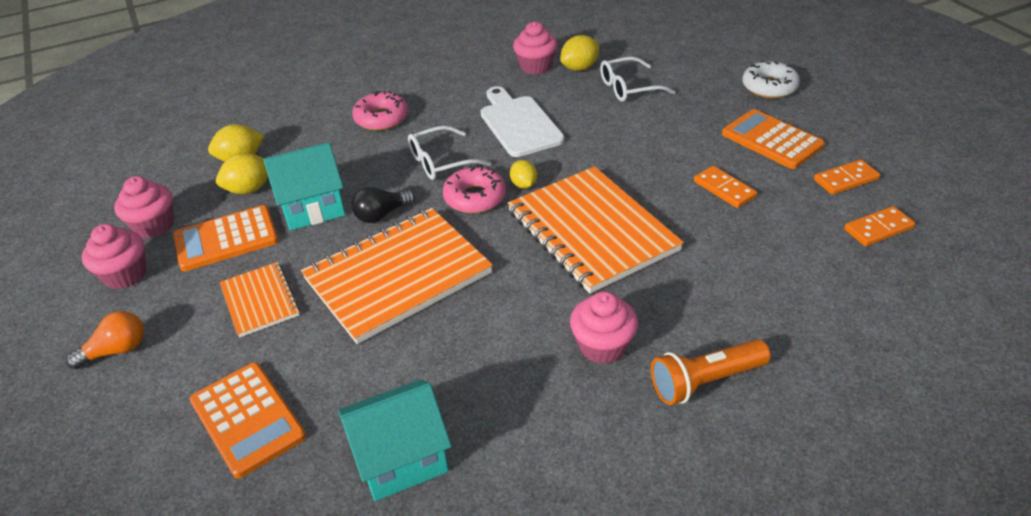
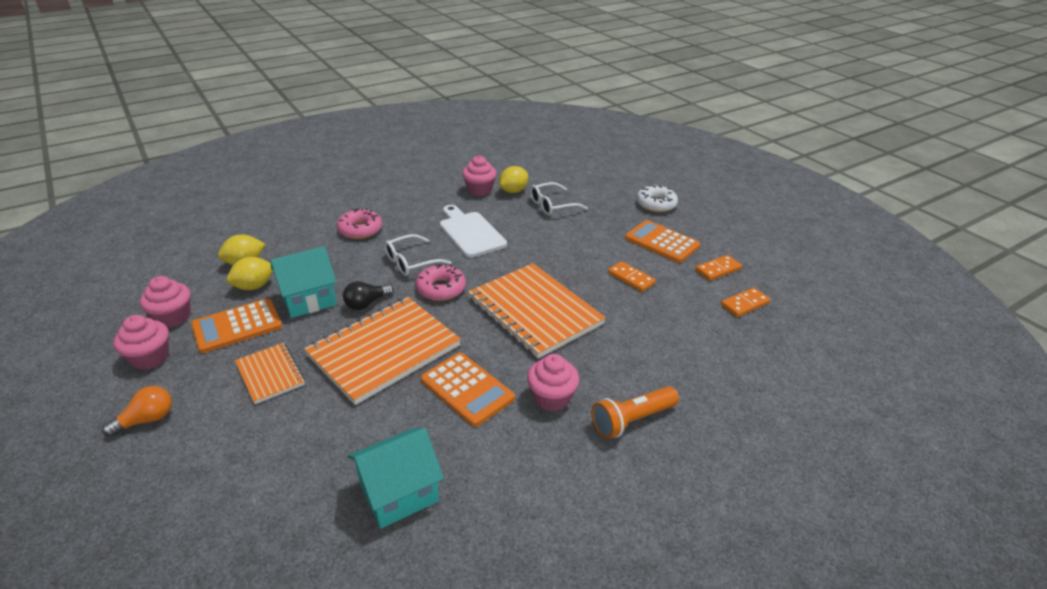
camera: 10 degrees left, 5 degrees down
(247, 419) = (267, 469): orange calculator -> orange calculator (467, 389)
(523, 185) = (478, 278): yellow lemon -> none

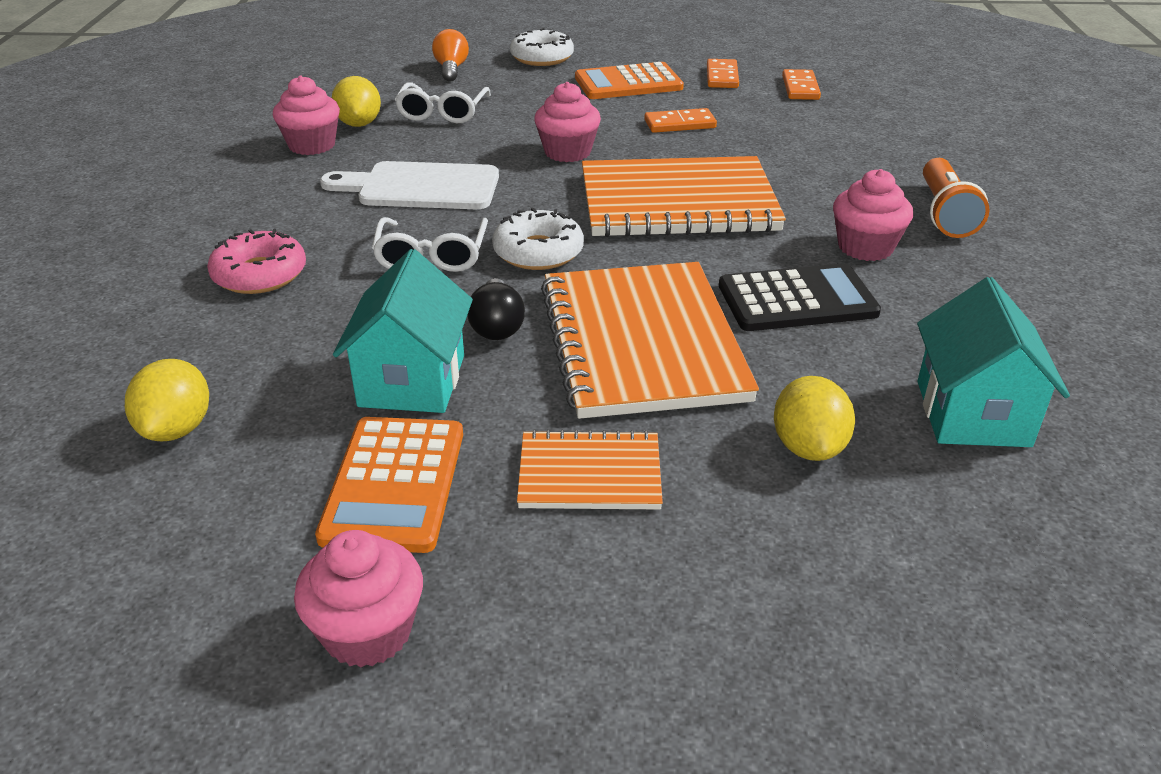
camera: 55 degrees left, 0 degrees up
(147, 420) = (583, 670): orange light bulb -> orange light bulb (451, 69)
(173, 317) = (251, 571): pink cupcake -> pink cupcake (567, 152)
(254, 286) = (281, 434): yellow lemon -> yellow lemon (808, 447)
(441, 288) = (538, 252): pink donut -> white donut
(467, 389) = (797, 300): orange calculator -> black calculator

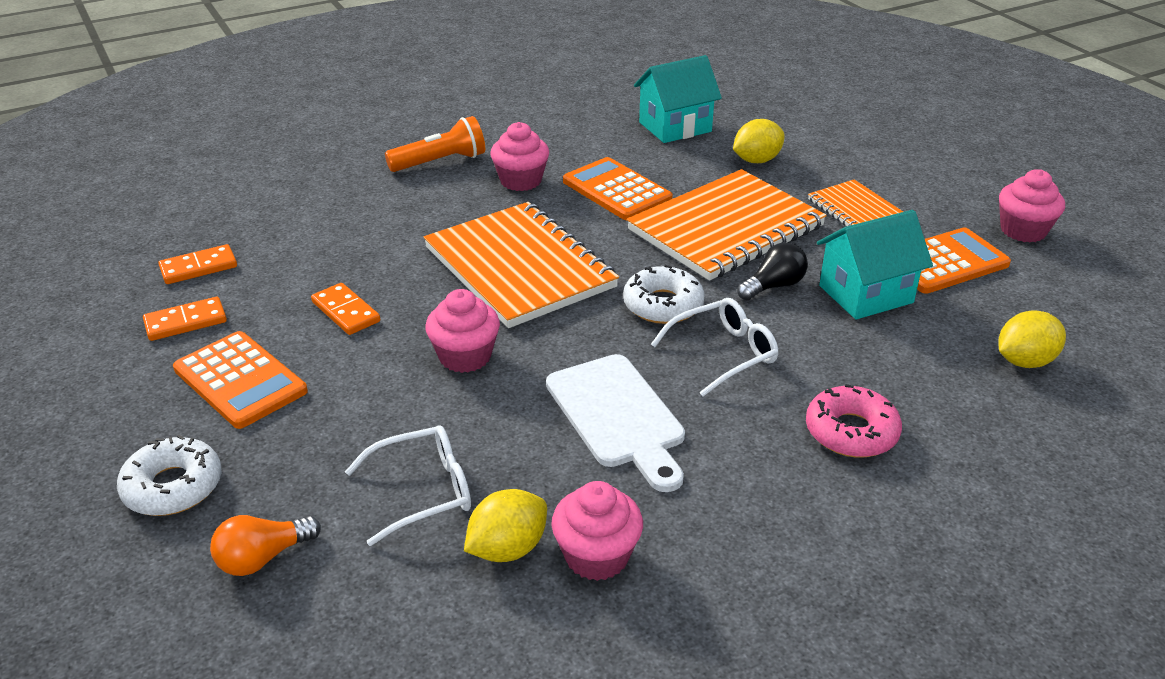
camera: 120 degrees left, 0 degrees up
(797, 300) = (616, 190): black calculator -> orange calculator

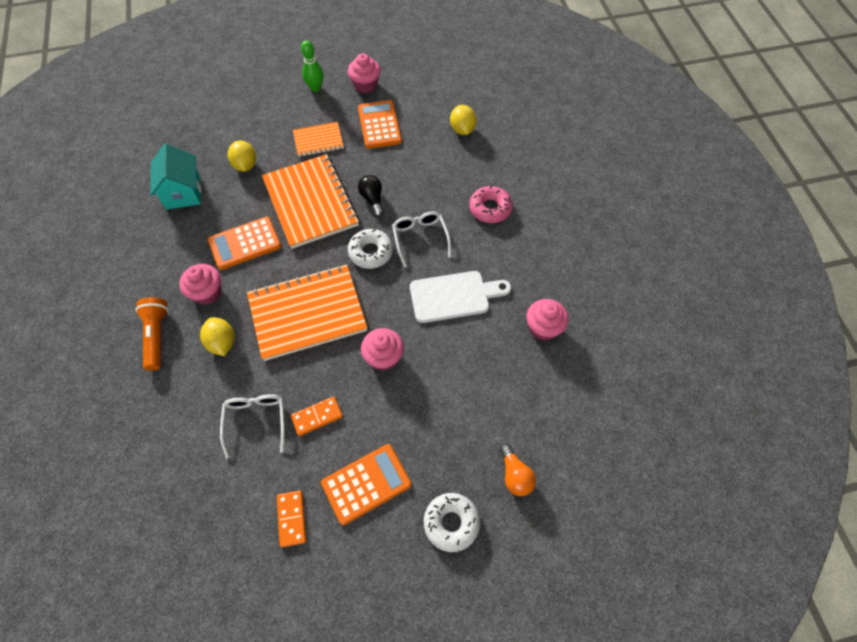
camera: 75 degrees left, 25 degrees up
(198, 267) = (227, 510): orange domino -> none
(424, 491) = (485, 393): white glasses -> white glasses (256, 421)
(507, 548) = (531, 363): yellow lemon -> yellow lemon (222, 343)
(866, 294) = (393, 165): turquoise house -> none
(965, 185) = (315, 88): none -> green bowling pin

